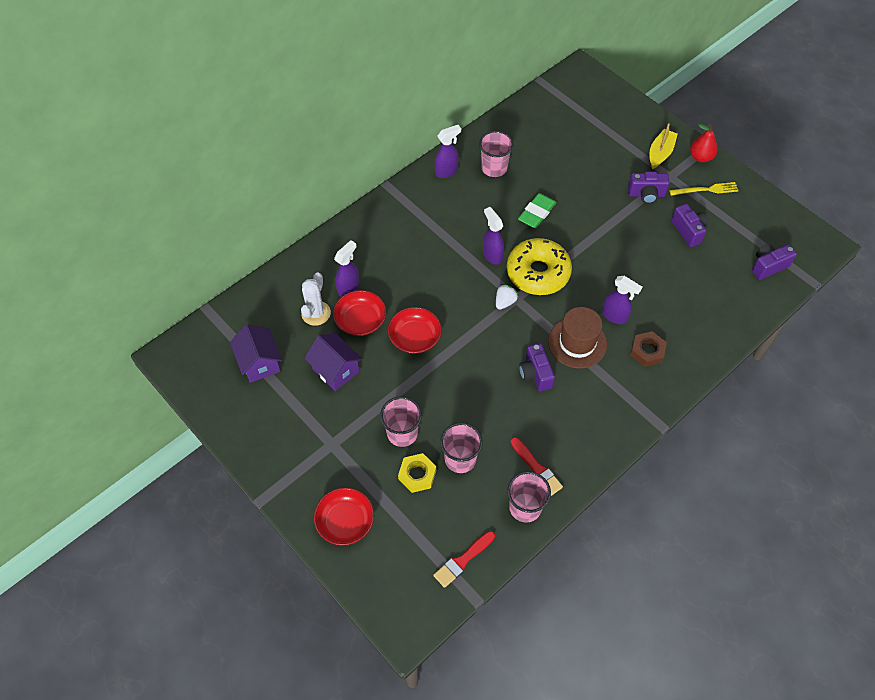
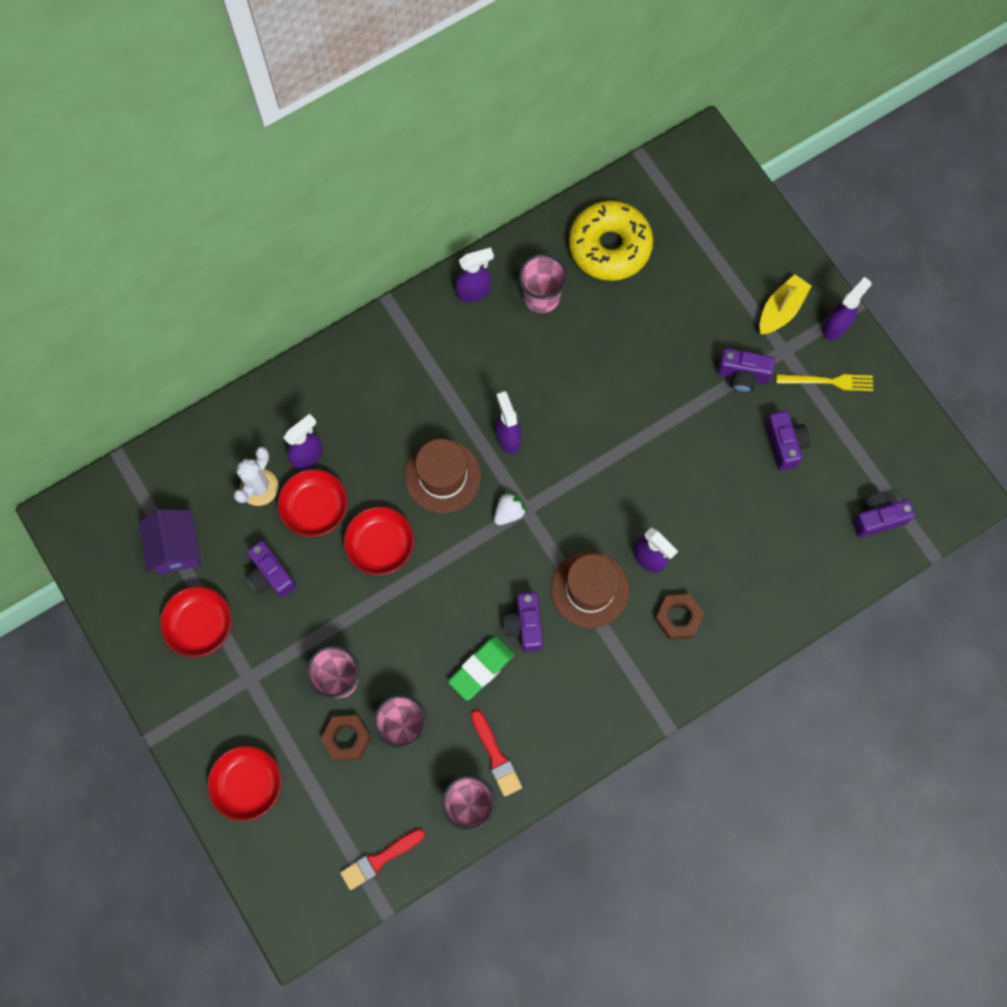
camera: 10 degrees right, 15 degrees up
(287, 412) = (200, 625): none -> red bowl
(335, 370) = (270, 575): purple house -> purple camera
(417, 475) = (346, 738): yellow nut -> brown nut
(451, 286) = (443, 476): none -> brown hat
(536, 213) = (583, 380): green eraser -> green eraser (481, 668)
(538, 273) = (563, 475): yellow donut -> yellow donut (609, 246)
(700, 157) = (836, 326): red pear -> purple spray bottle

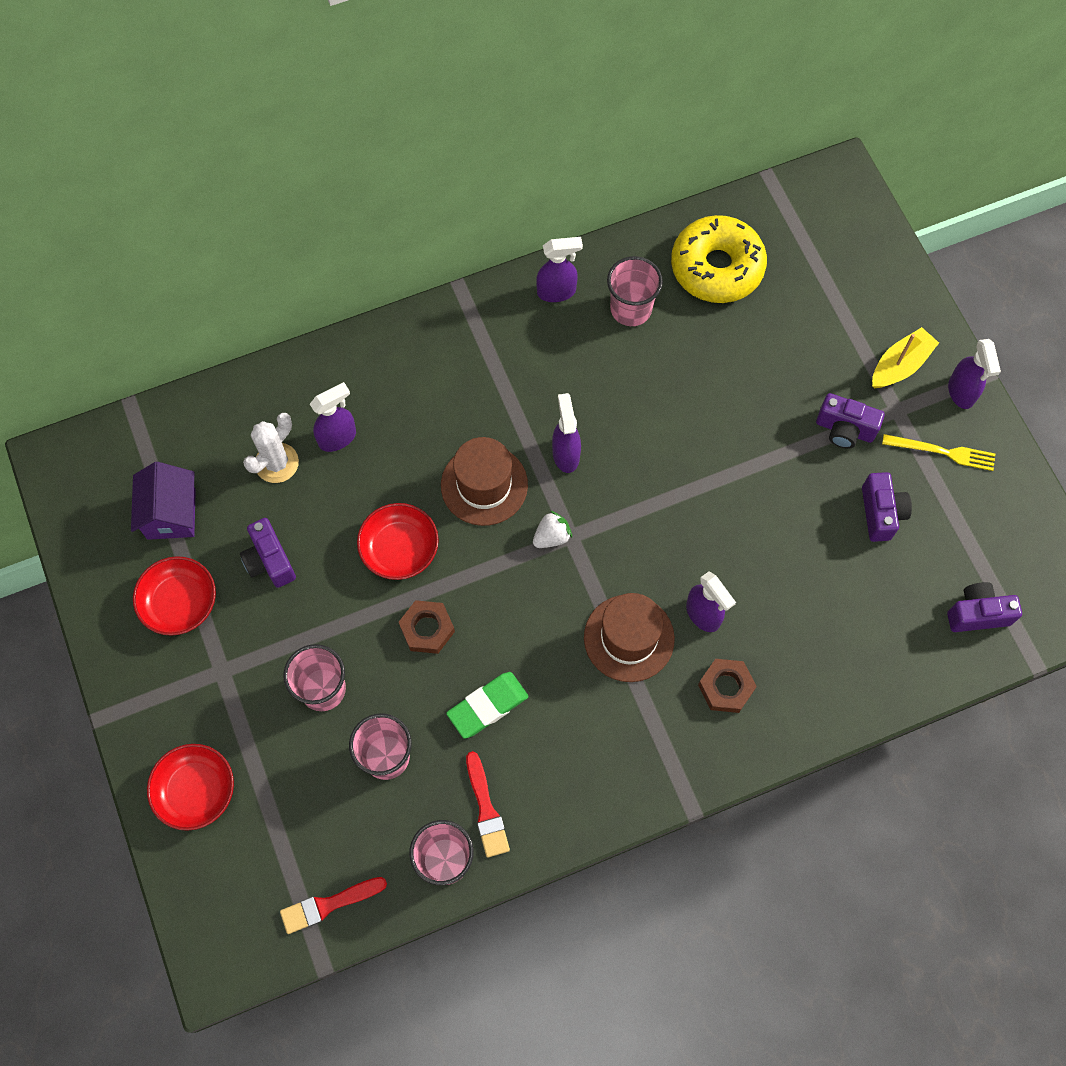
camera: 10 degrees right, 5 degrees down
(315, 508) = (334, 495): red bowl -> none
(346, 738) = (318, 758): brown nut -> brown nut (427, 629)
(524, 625) = (546, 665): purple camera -> none
(836, 326) = (961, 392): purple spray bottle -> purple spray bottle turned 120 degrees clockwise

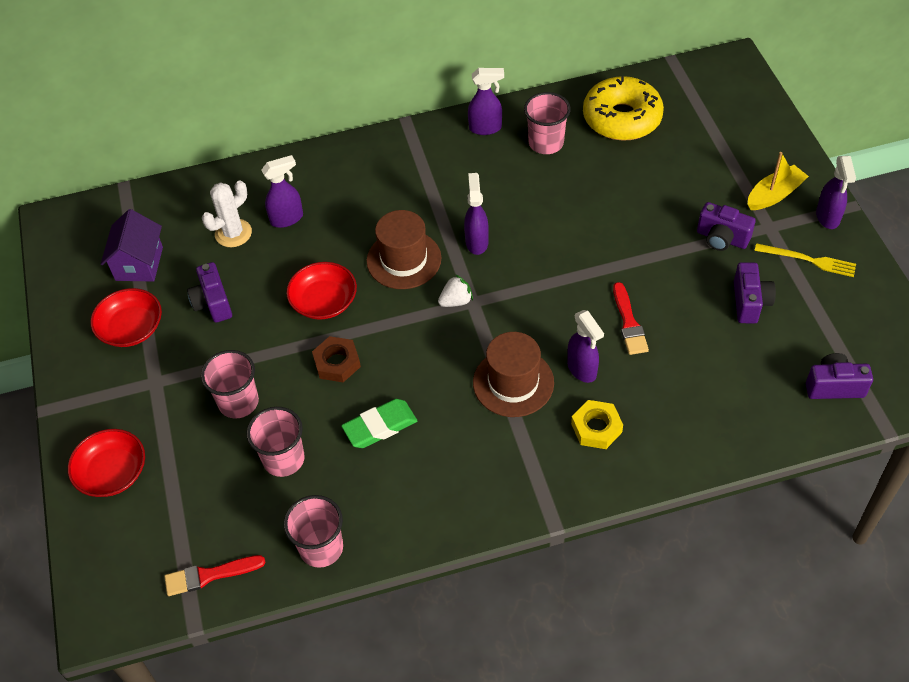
camera: 10 degrees right, 15 degrees down
(486, 809) = (365, 509): red brush -> red brush (629, 322)
(726, 687) = (596, 428): brown nut -> yellow nut

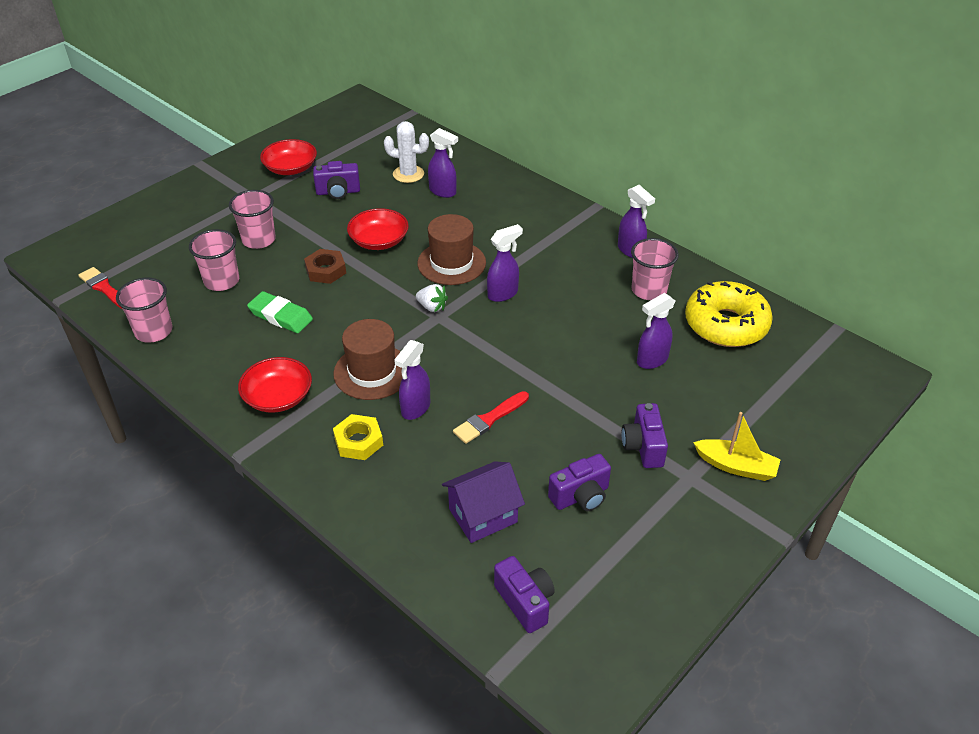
camera: 55 degrees right, 10 degrees down
(112, 472) = (166, 212): red bowl -> red bowl (278, 397)
(139, 263) = (348, 147): purple house -> purple house (483, 515)
(213, 303) = (338, 192): purple camera -> purple camera turned 135 degrees counterclockwise
(808, 260) = (673, 524): yellow fork -> none
(827, 217) = (745, 520): purple spray bottle -> purple spray bottle (651, 360)

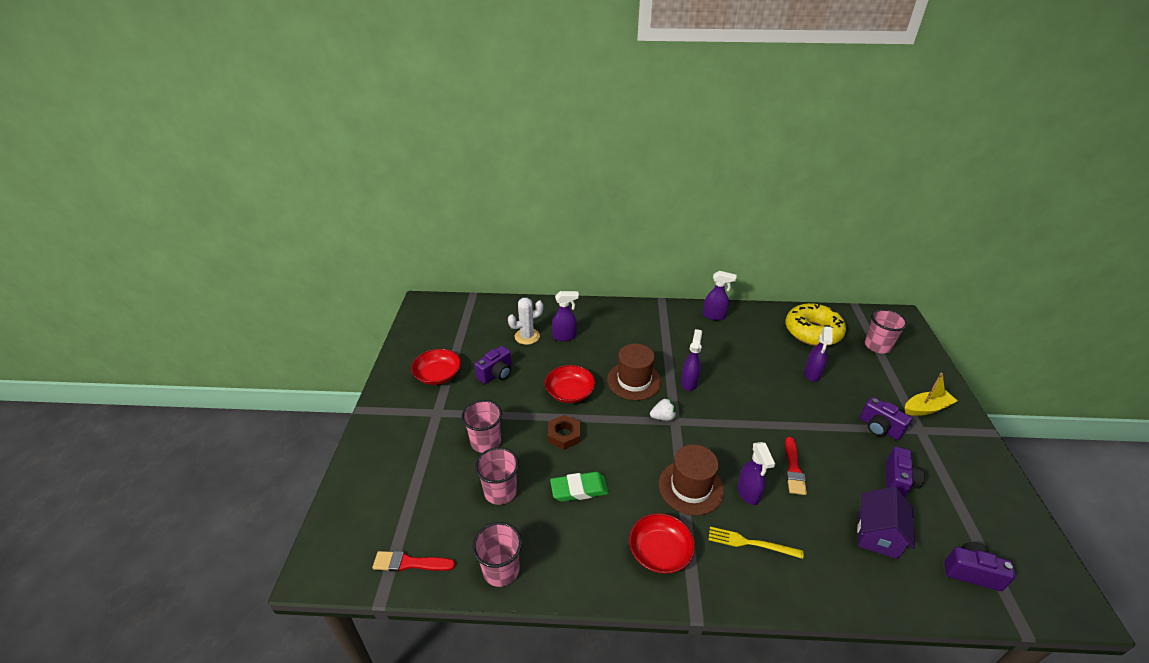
camera: 40 degrees left, 5 degrees down
(358, 441) = (750, 543): yellow nut -> yellow fork
(649, 290) = (754, 334): pink cup -> pink cup (877, 346)

